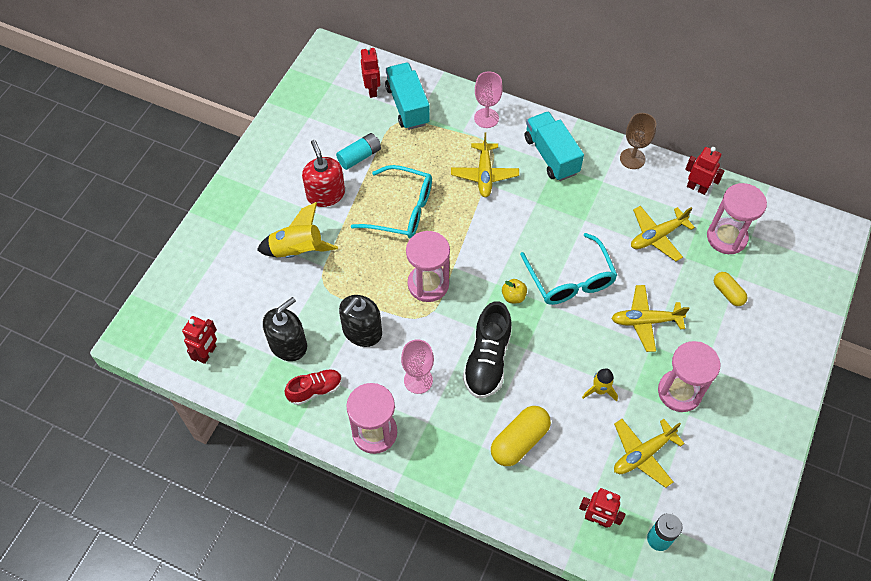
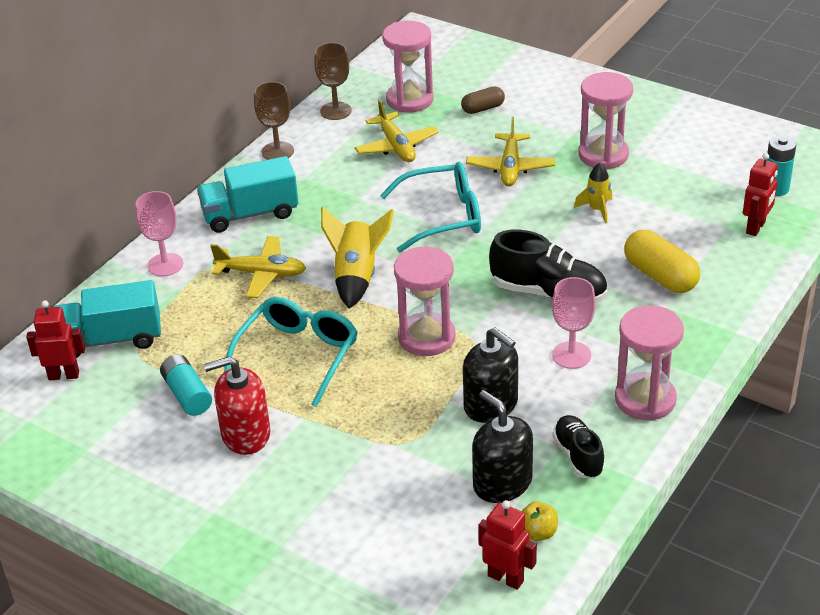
camera: 80 degrees left, 20 degrees down
(298, 251) = (341, 469): yellow rocket -> yellow rocket (357, 276)
(315, 390) = (578, 456): red shoe -> black shoe
(513, 296) = (459, 264): yellow apple -> yellow apple (538, 533)
(643, 454) = (678, 188): yellow plane -> none
(697, 188) = (336, 111): red robot -> brown goblet
(728, 293) = (483, 108): yellow capsule -> brown capsule

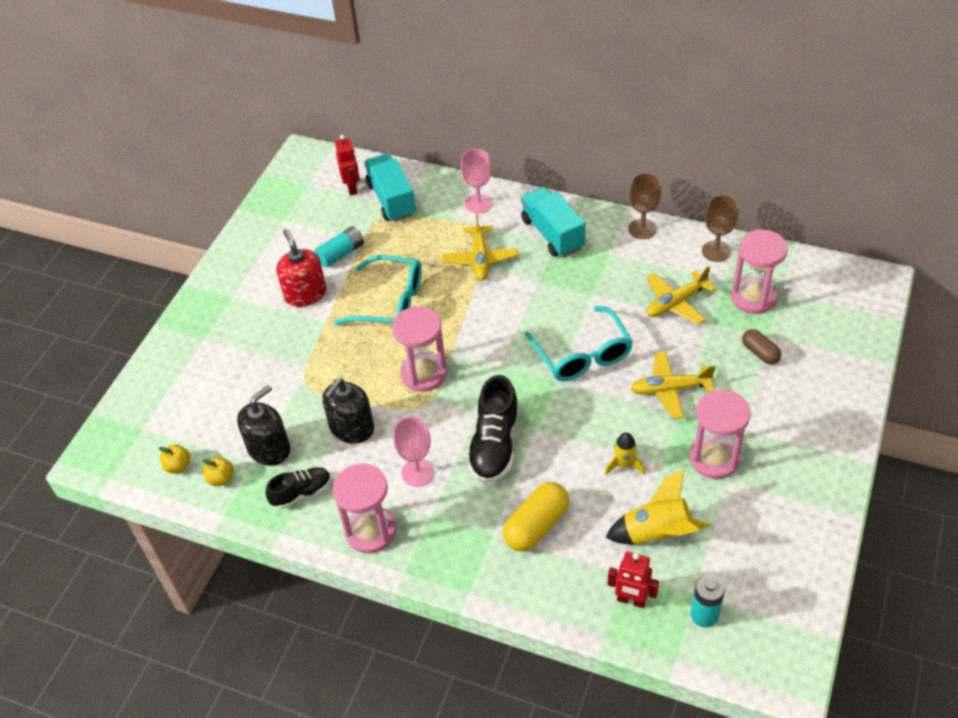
camera: 80 degrees right, 10 degrees up
(357, 276) = (489, 315): yellow rocket -> yellow rocket (656, 533)
(506, 578) = (178, 466): red robot -> yellow apple

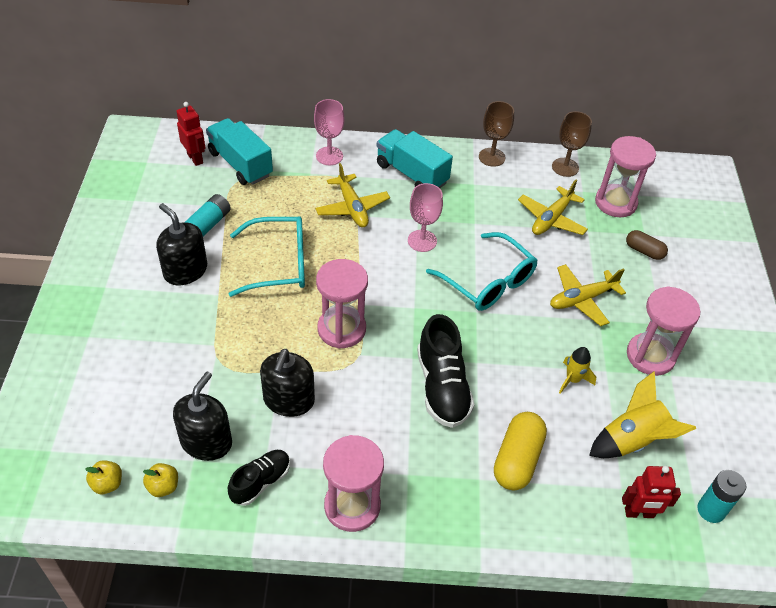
camera: 25 degrees left, 0 degrees up
(305, 294) = (185, 271): red soap dispenser -> black soap dispenser
(417, 472) = (376, 432): pink goblet -> pink goblet (422, 241)

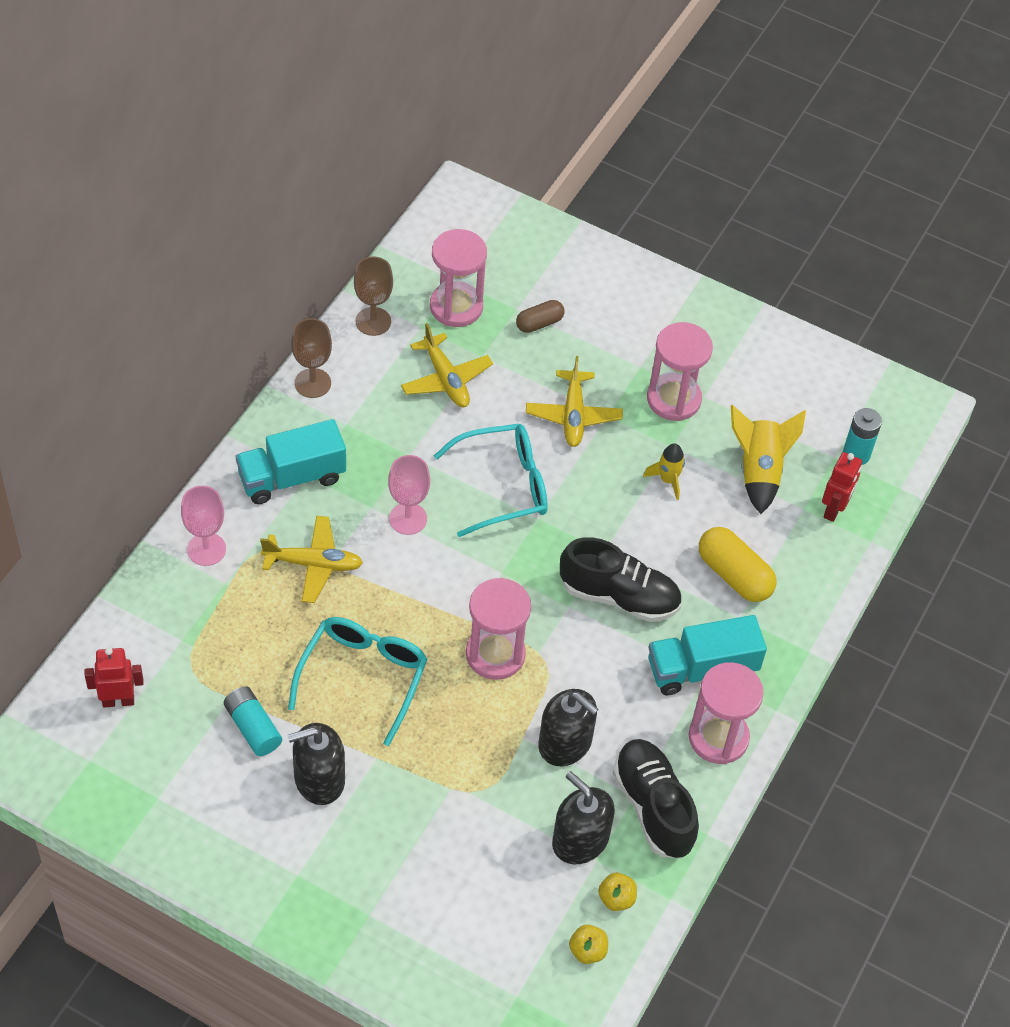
camera: 65 degrees left, 5 degrees up
(240, 164) = (161, 653): turquoise truck -> turquoise truck (702, 669)
(261, 482) = (653, 807): black shoe -> black shoe, size x1.63

